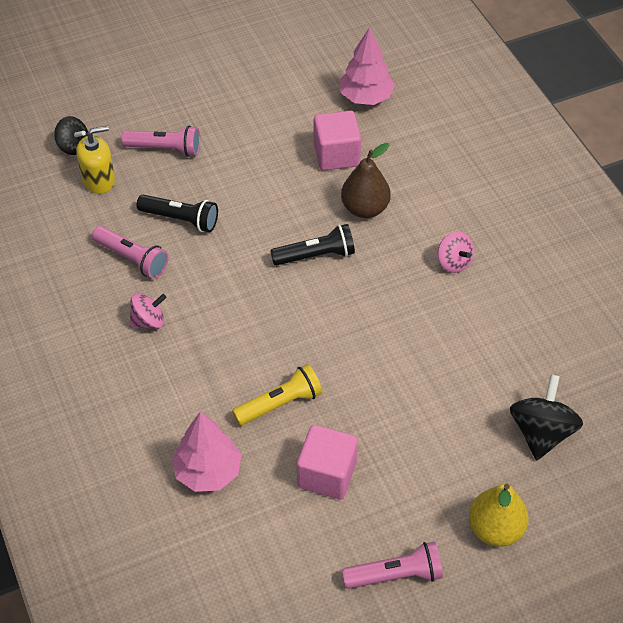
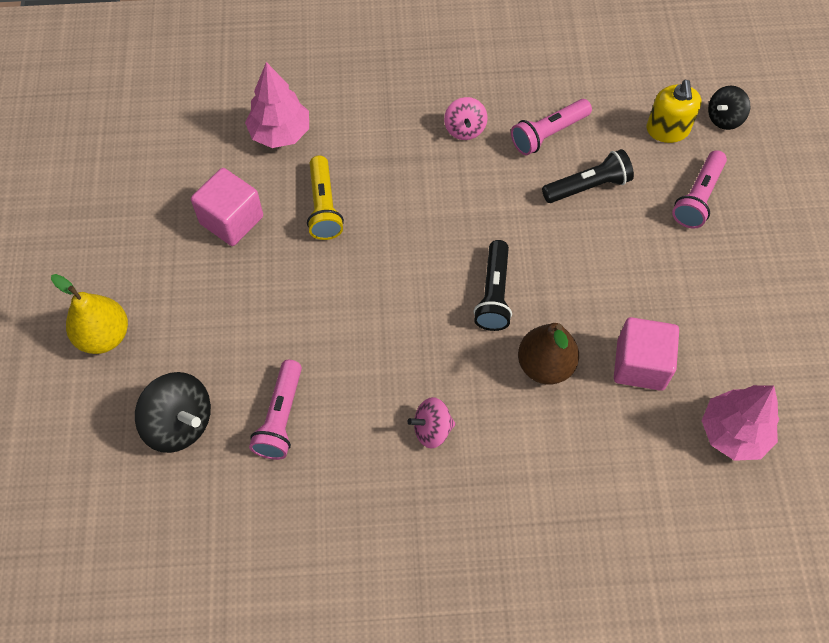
camera: 110 degrees right, 10 degrees up
(181, 219) = (588, 186): black flashlight -> black flashlight turned 150 degrees counterclockwise
(395, 575) = (108, 240): pink flashlight -> pink flashlight (281, 417)

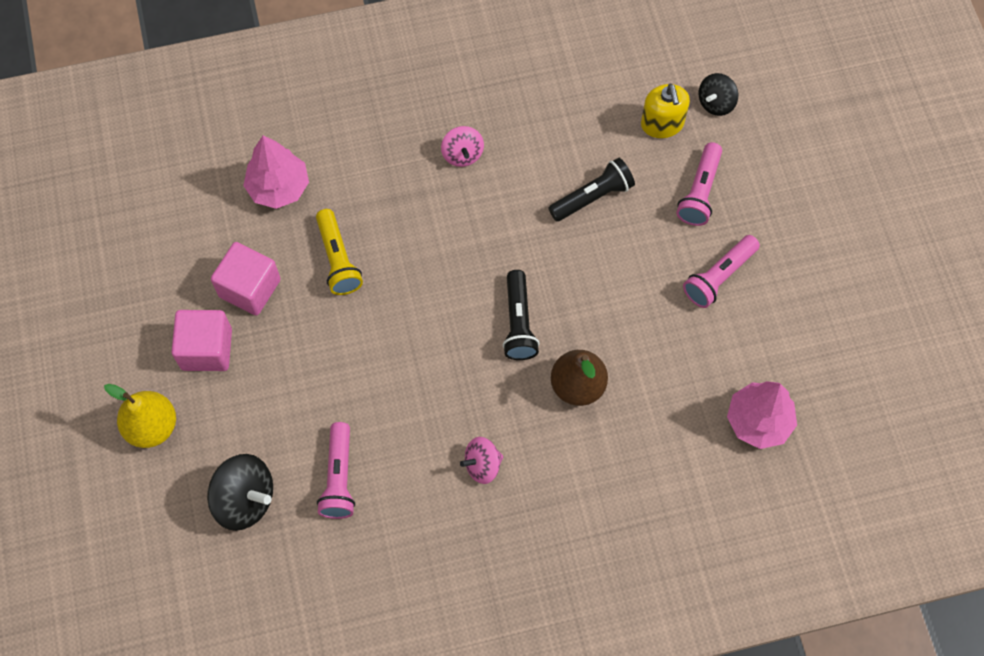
camera: 10 degrees left, 5 degrees up
(548, 134) = (546, 147): pink flashlight -> pink flashlight (719, 277)
(640, 365) = (666, 370): pink cube -> pink cube (206, 349)

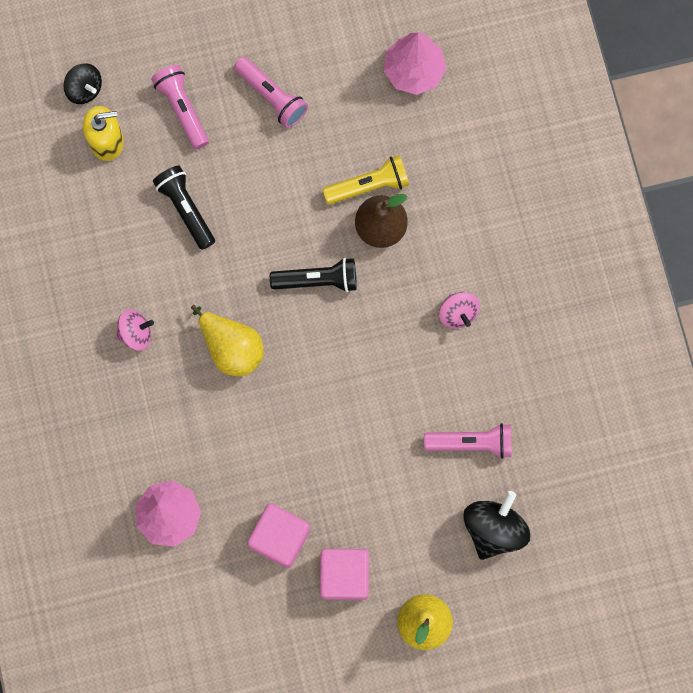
camera: 90 degrees left, 10 degrees up
(338, 259) = (250, 453): yellow flashlight -> yellow flashlight (369, 186)
(447, 241) = (231, 348): none -> yellow pear
(700, 192) = (182, 109): pink flashlight -> pink flashlight turned 135 degrees counterclockwise

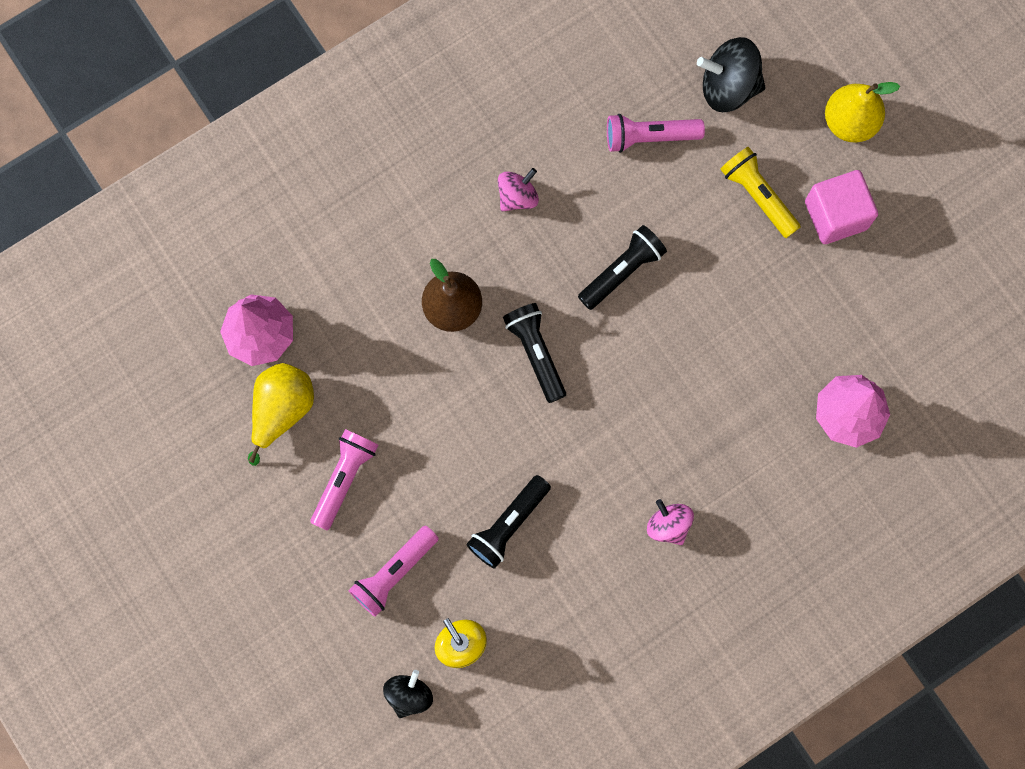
camera: 110 degrees left, 0 degrees up
(231, 348) = (644, 416): yellow pear -> yellow pear (282, 410)
(280, 538) = (824, 292): pink cube -> none
(361, 376) = (622, 271): none -> black flashlight
(369, 186) = (410, 336): yellow flashlight -> yellow flashlight (757, 196)
(471, 443) = (649, 137): pink flashlight -> pink flashlight turned 75 degrees counterclockwise

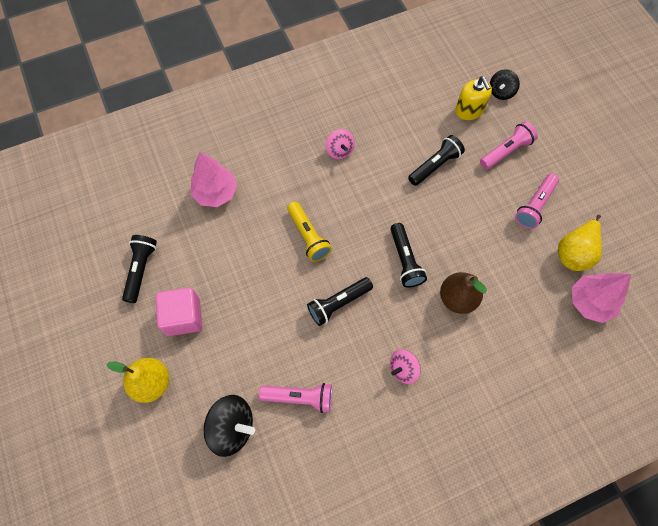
camera: 170 degrees left, 10 degrees down
(757, 196) = (233, 340): yellow flashlight -> yellow flashlight (308, 236)
(919, 272) = (141, 270): none -> black flashlight

